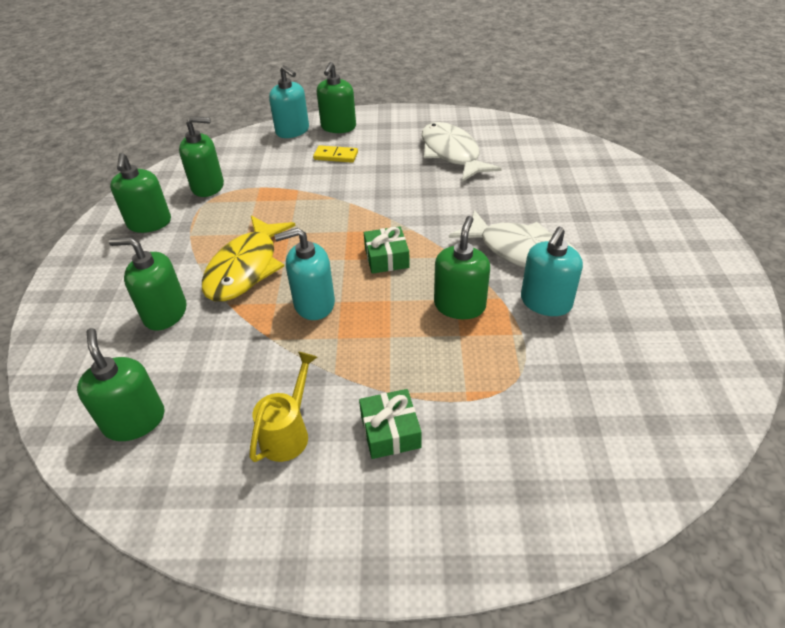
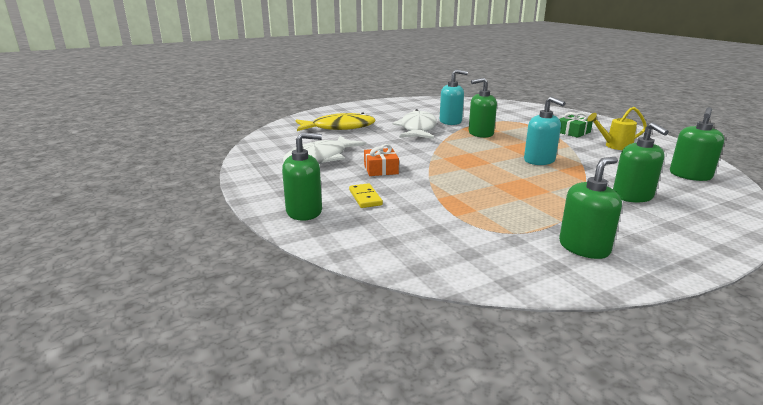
camera: 120 degrees left, 20 degrees down
(208, 186) = (491, 242): green soap dispenser -> none
(246, 268) = (551, 186): yellow fish -> yellow fish (339, 128)
(292, 131) = (332, 234): turquoise soap dispenser -> none
(386, 258) = (471, 153): green gift -> none
(392, 180) = (381, 169): none -> orange gift

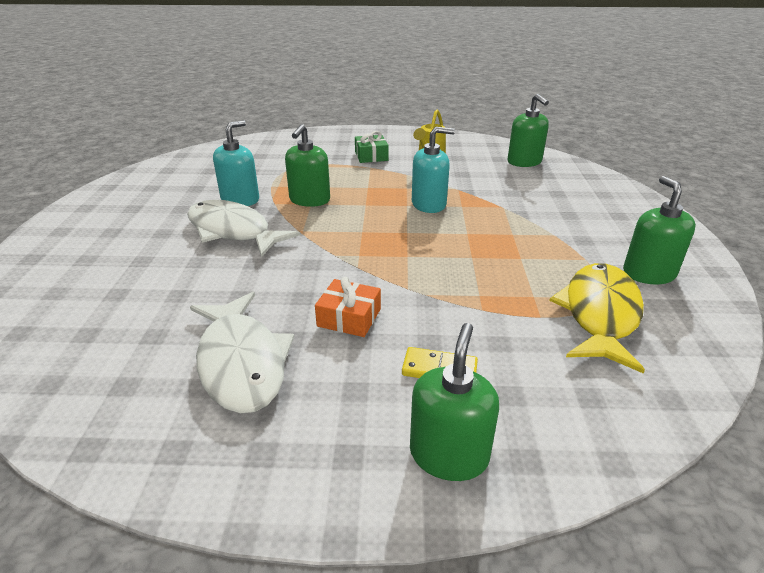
camera: 60 degrees left, 10 degrees up
(339, 128) = (123, 292): yellow fish -> yellow fish (599, 314)
(632, 196) = (551, 203): green soap dispenser -> none

